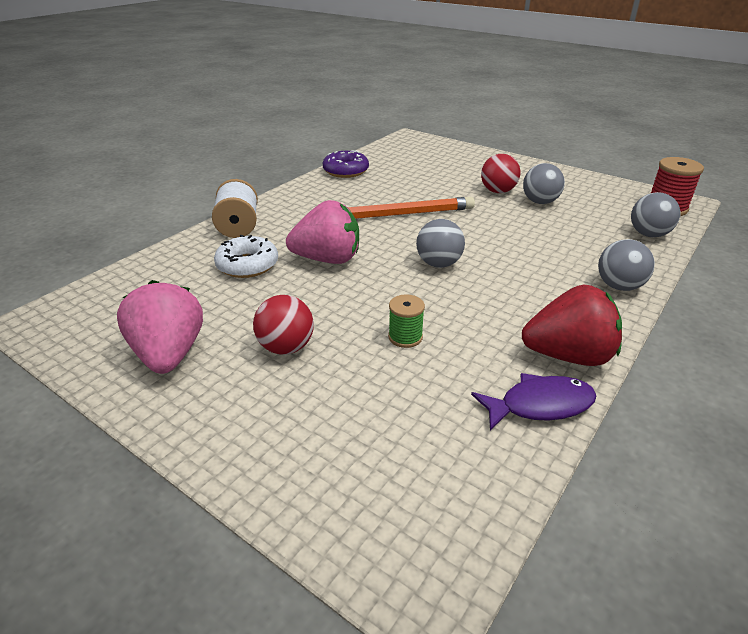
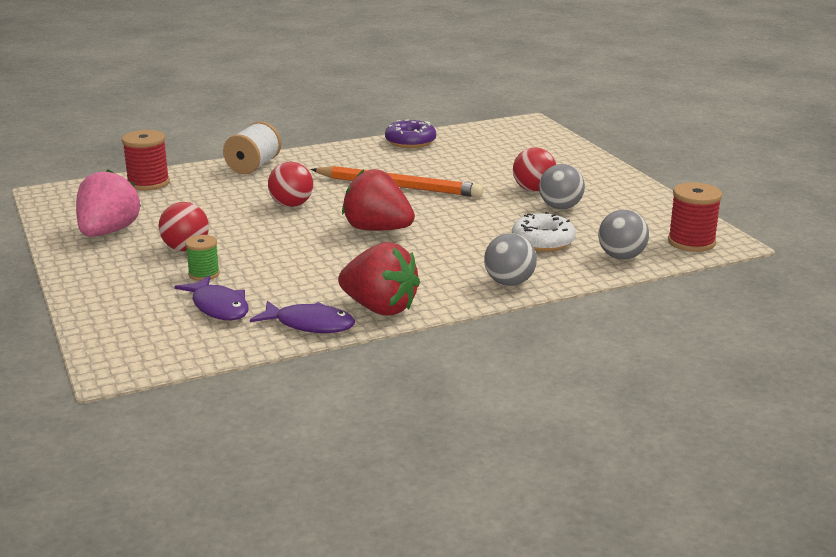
camera: 30 degrees right, 10 degrees down
(148, 274) = (148, 183): none -> red spool
(247, 265) = (225, 194): white donut -> white donut (543, 241)
(327, 259) = (291, 205): pink strawberry -> red ball
(405, 337) = (276, 265): green spool -> green spool (204, 274)
(420, 419) = (218, 307): none -> purple fish
(438, 264) = (377, 229): grey ball -> red strawberry

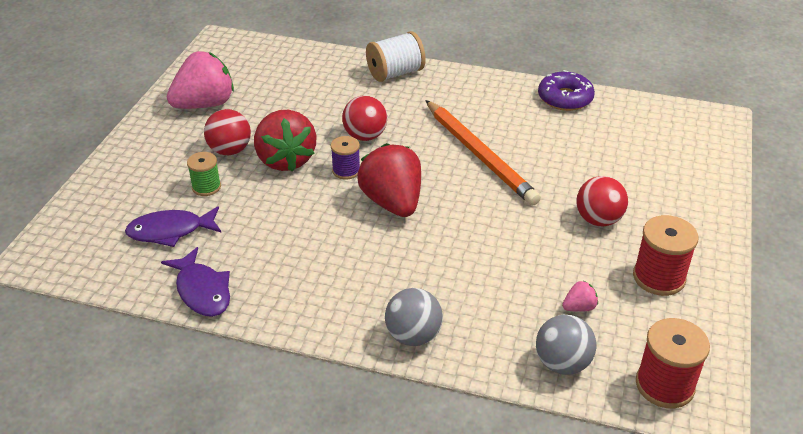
camera: 40 degrees right, 15 degrees up
(148, 183) = (297, 59): red spool -> red spool (658, 277)
(218, 307) = (170, 231): purple fish -> purple fish turned 75 degrees clockwise
(310, 226) = (346, 171): none -> purple spool
(380, 308) = (273, 303): red strawberry -> red strawberry (285, 160)
(543, 241) = (514, 298): white donut -> none
(560, 207) = (592, 259): grey ball -> none
(589, 230) = (579, 307): none -> pink strawberry

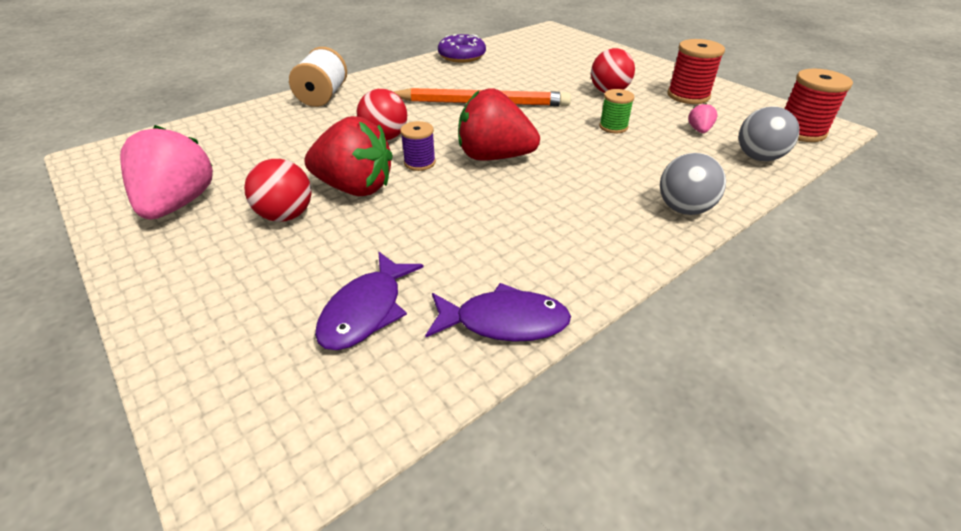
camera: 55 degrees left, 0 degrees up
(206, 187) = (324, 253): green spool -> green spool (613, 127)

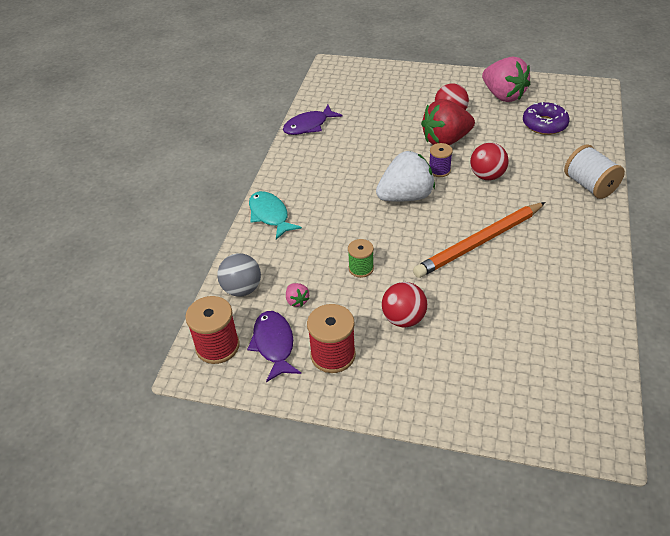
camera: 145 degrees right, 5 degrees up
(366, 311) = (360, 105): purple fish -> purple fish (274, 344)
(462, 56) = (594, 303): purple donut -> purple donut (544, 124)
(494, 157) = (405, 196): red strawberry -> white strawberry
(684, 209) = (270, 215): grey ball -> turquoise fish

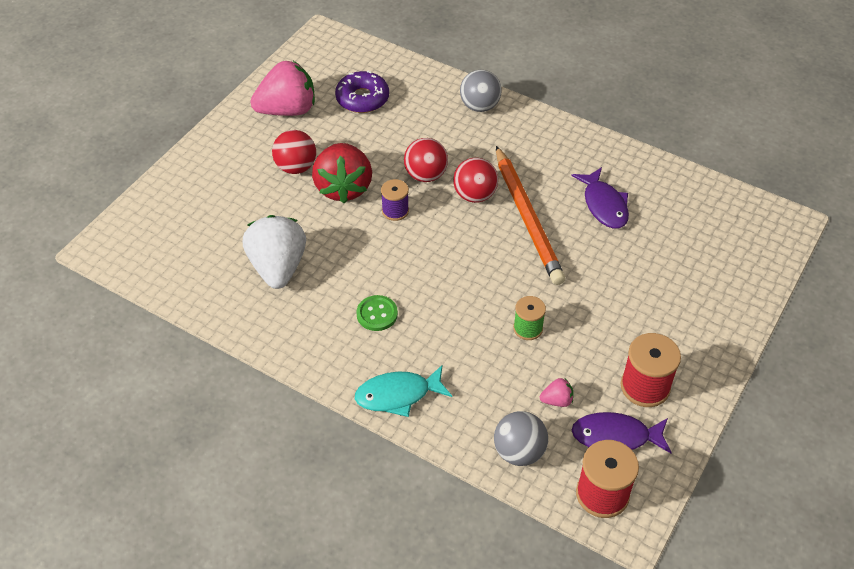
camera: 75 degrees left, 5 degrees up
(308, 126) = (231, 310): purple fish -> purple fish (604, 205)
(336, 187) = (377, 314): none -> green button
(403, 319) = (613, 313): red ball -> red ball (474, 195)
(405, 196) = (426, 254): white strawberry -> white strawberry (278, 267)
(589, 185) = (479, 106): white spool -> grey ball

